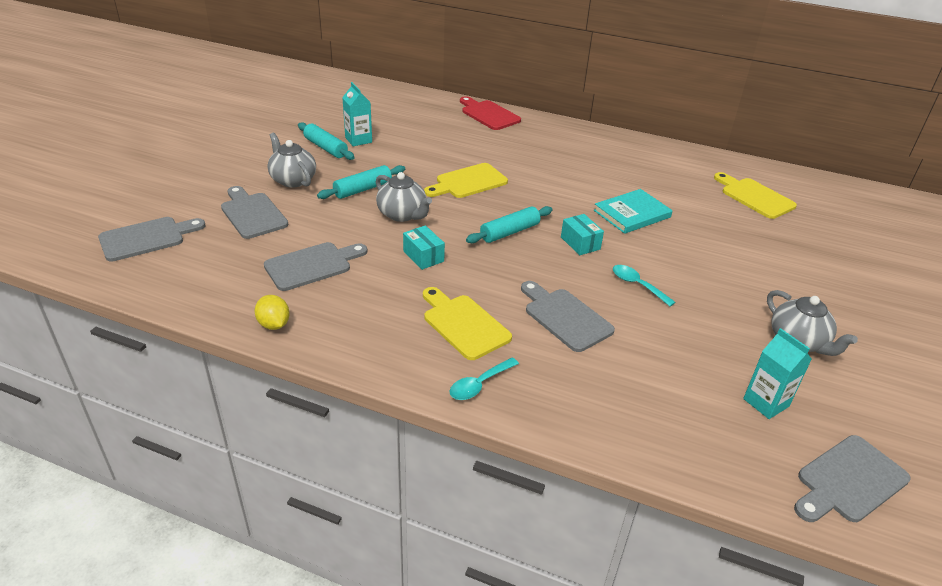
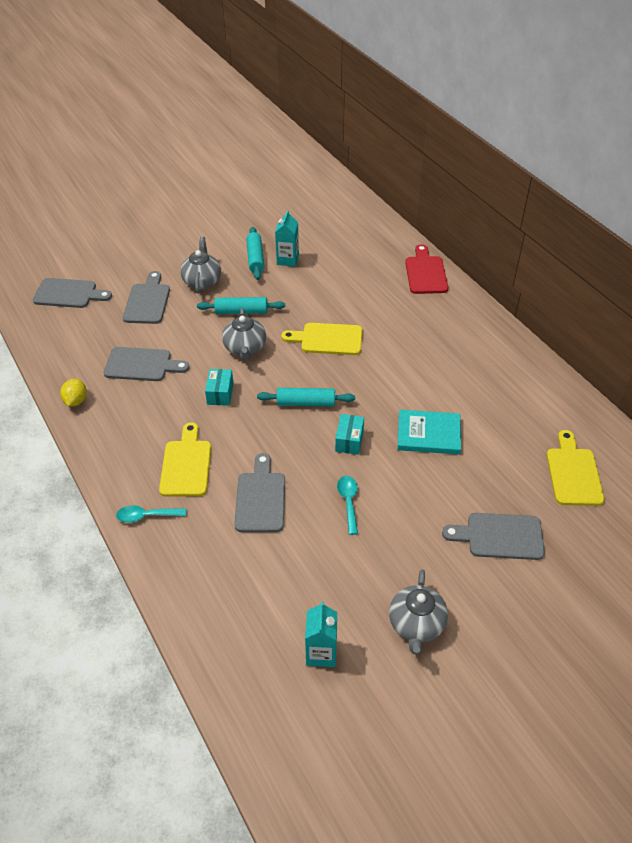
camera: 40 degrees right, 10 degrees up
(849, 481) = (302, 745): grey cutting board -> grey cutting board (500, 536)

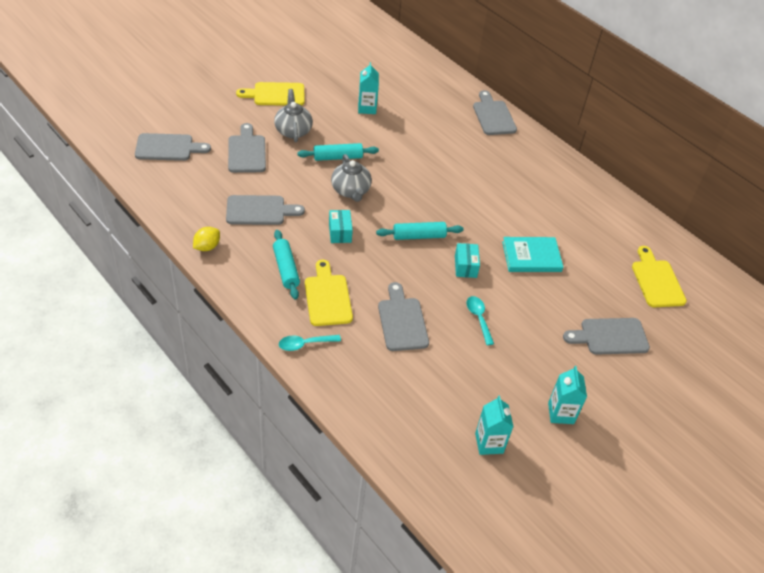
camera: 15 degrees left, 0 degrees up
(76, 401) = (207, 247): yellow lemon -> yellow lemon turned 45 degrees clockwise
(255, 258) = (336, 108): turquoise rolling pin -> turquoise rolling pin (286, 269)
(328, 339) = (423, 179): yellow cutting board -> yellow cutting board (276, 94)
(416, 625) = (561, 413): grey teapot -> turquoise carton
(425, 273) = (493, 116): red cutting board -> grey cutting board

